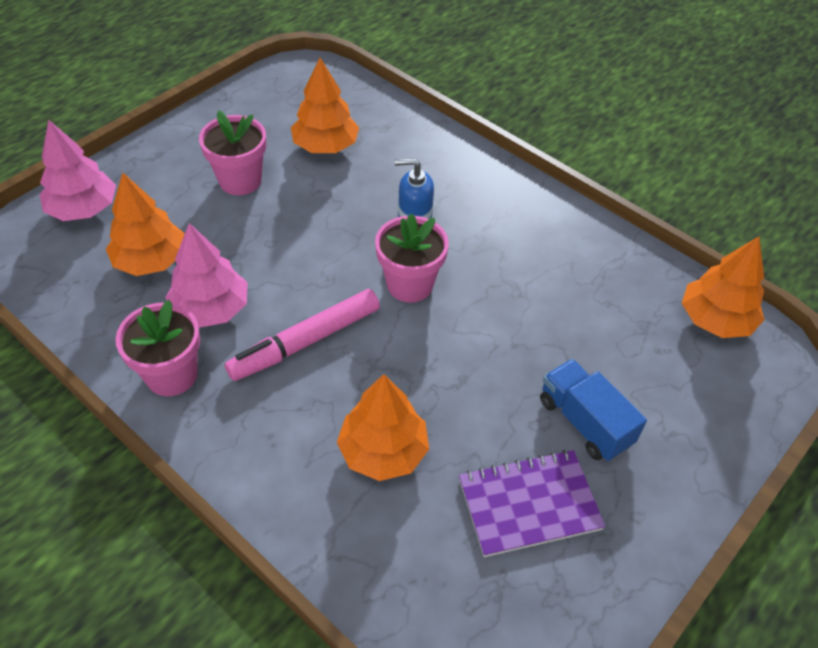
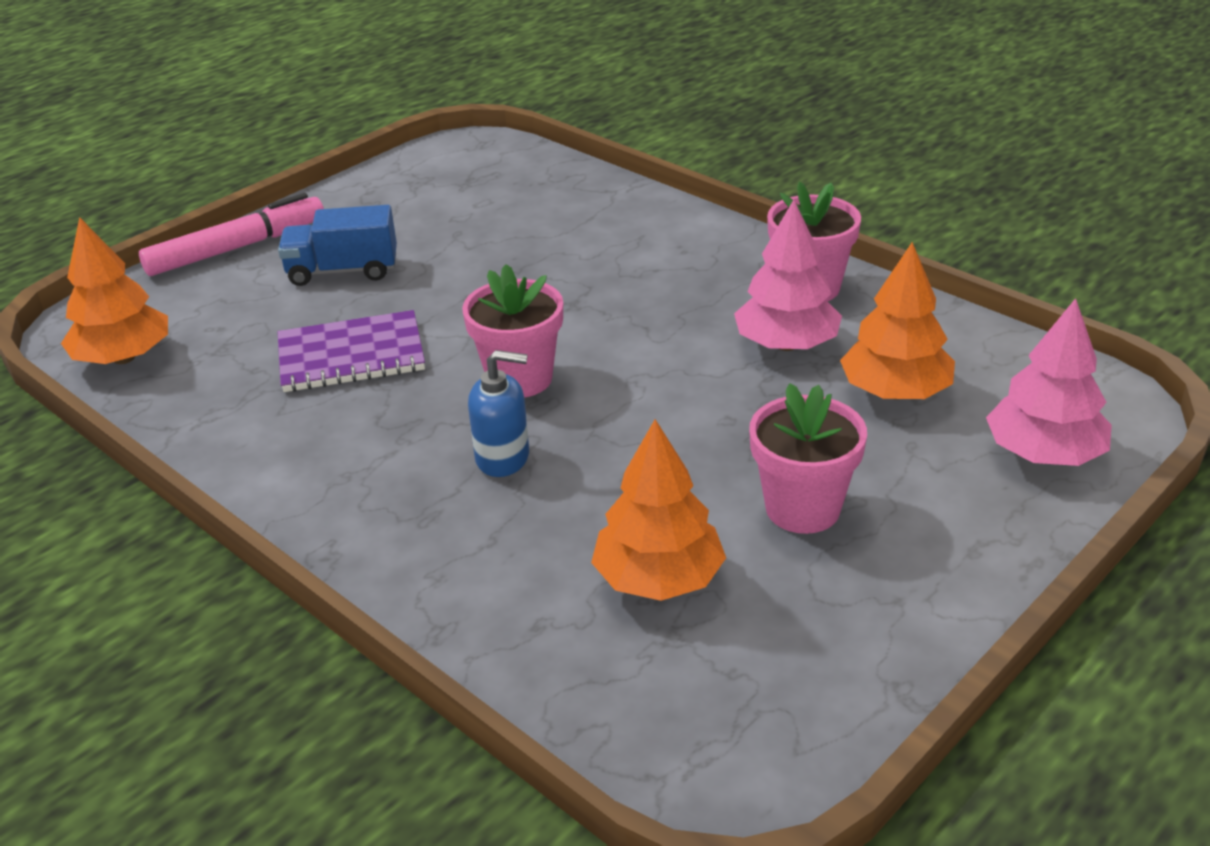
camera: 175 degrees left, 15 degrees down
(305, 342) = (656, 319): pink marker -> pink marker (237, 248)
(383, 451) = (563, 245): orange tree -> none
(529, 504) = (424, 221): purple notebook -> purple notebook (351, 356)
(584, 422) = (343, 271): blue truck -> blue truck turned 120 degrees clockwise

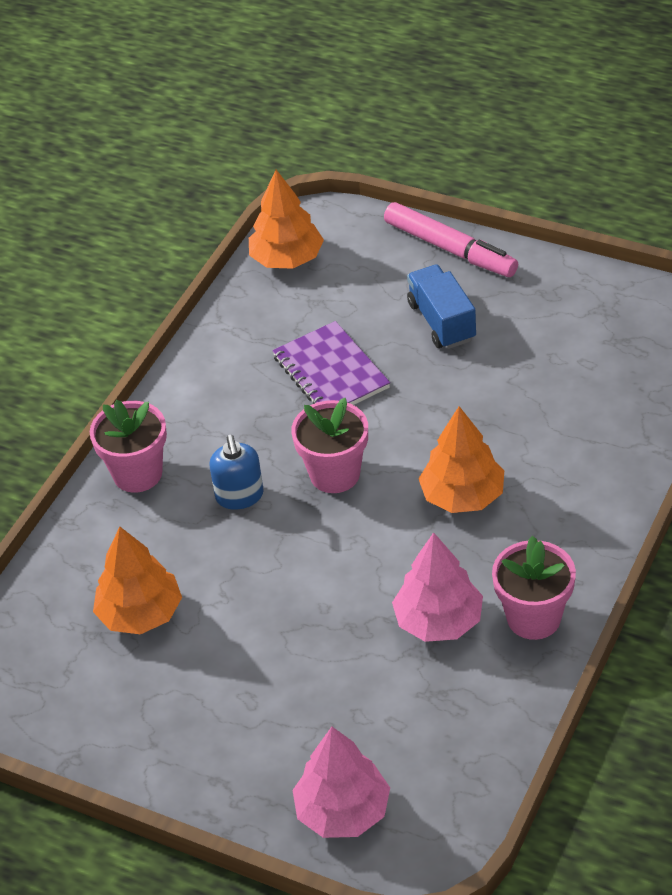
camera: 75 degrees right, 10 degrees up
(802, 508) = (233, 674): pink flower pot -> pink flower pot (137, 474)
(895, 392) = (395, 704): orange tree -> orange tree (462, 496)

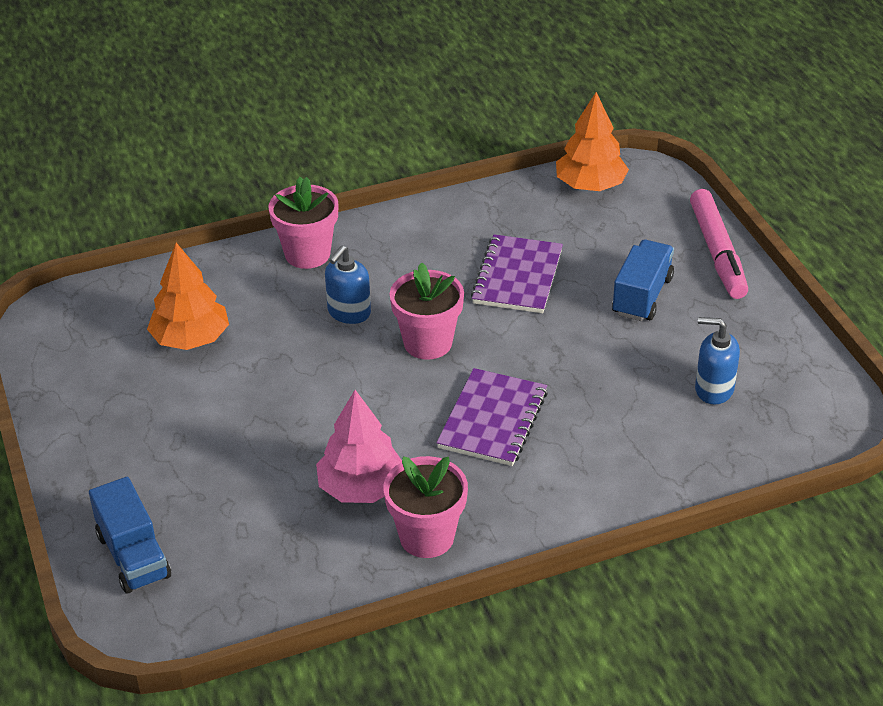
camera: 40 degrees right, 5 degrees down
(343, 811) = (133, 556): pink tree -> blue truck
(462, 496) = (493, 420): orange tree -> purple notebook
(581, 357) = (713, 389): none -> blue soap dispenser

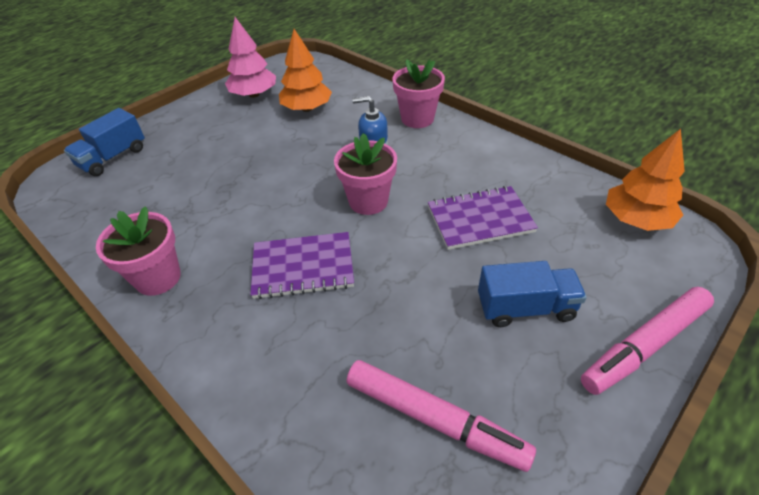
camera: 65 degrees right, 5 degrees up
(361, 488) = (200, 225): pink tree -> pink tree (254, 95)
(713, 389) = (434, 419): blue soap dispenser -> pink marker

